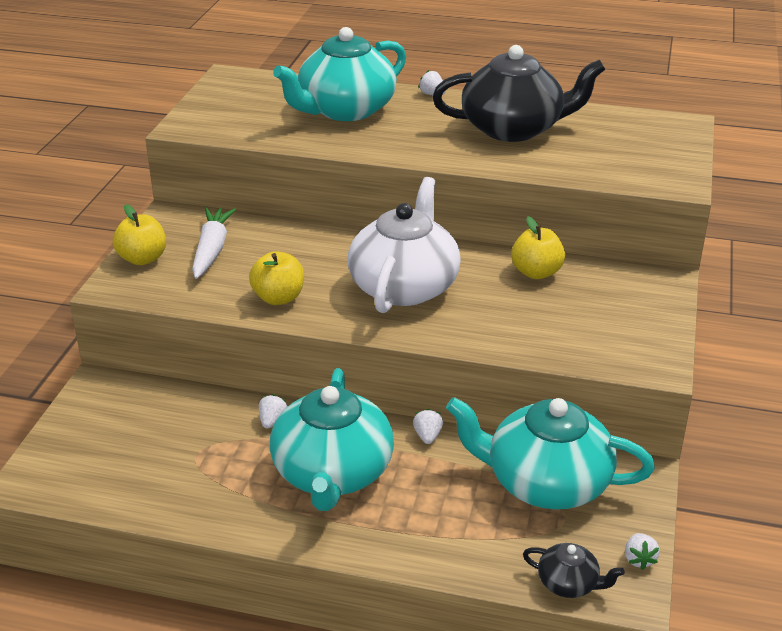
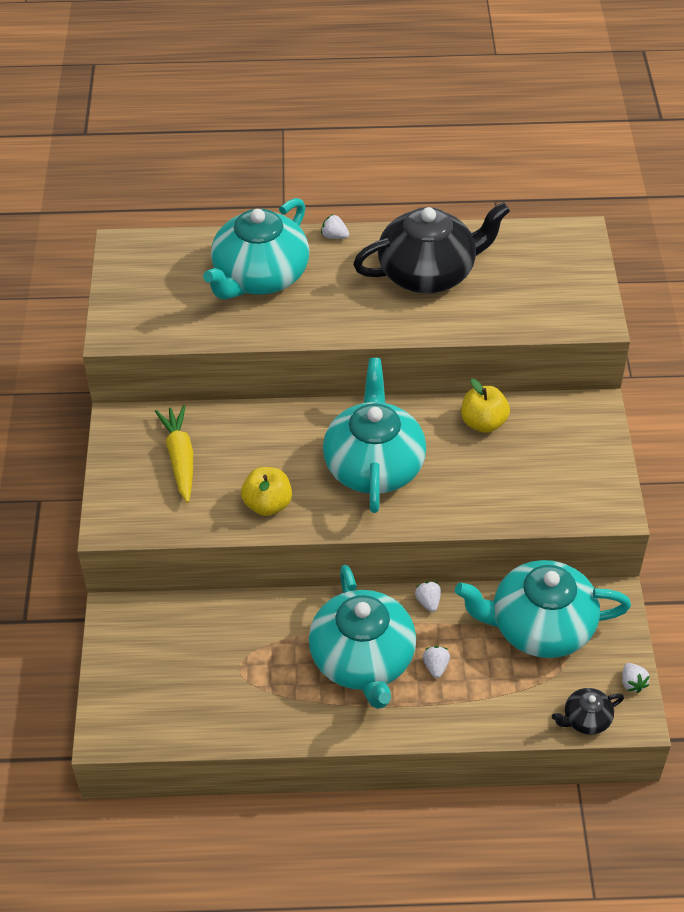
camera: 15 degrees left, 15 degrees up
(142, 259) = (120, 483): yellow apple -> none
(211, 250) = (180, 458): white carrot -> yellow carrot
(272, 421) = (290, 617): white strawberry -> white strawberry (435, 666)
(404, 286) = (374, 465): white teapot -> turquoise teapot
(569, 583) = (586, 719): black teapot -> black teapot turned 150 degrees clockwise

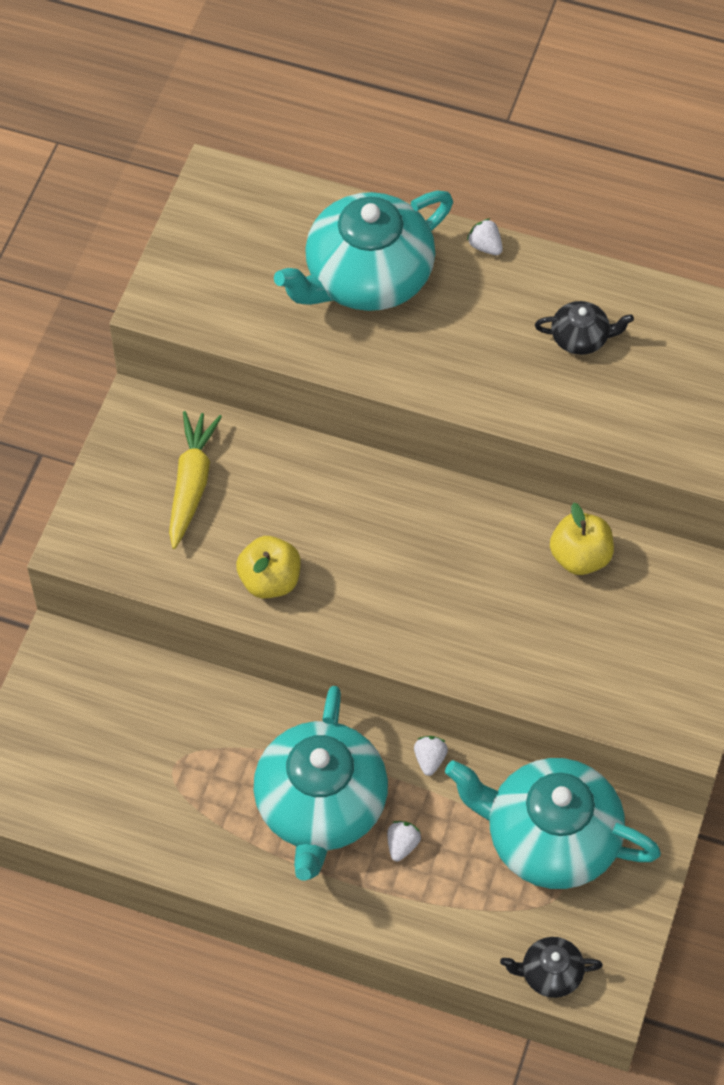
camera: 20 degrees right, 10 degrees up
(374, 465) = (419, 570): turquoise teapot -> none
(428, 272) = (581, 338): black teapot -> black teapot, size x0.45
(632, 683) = (628, 949): white strawberry -> none

